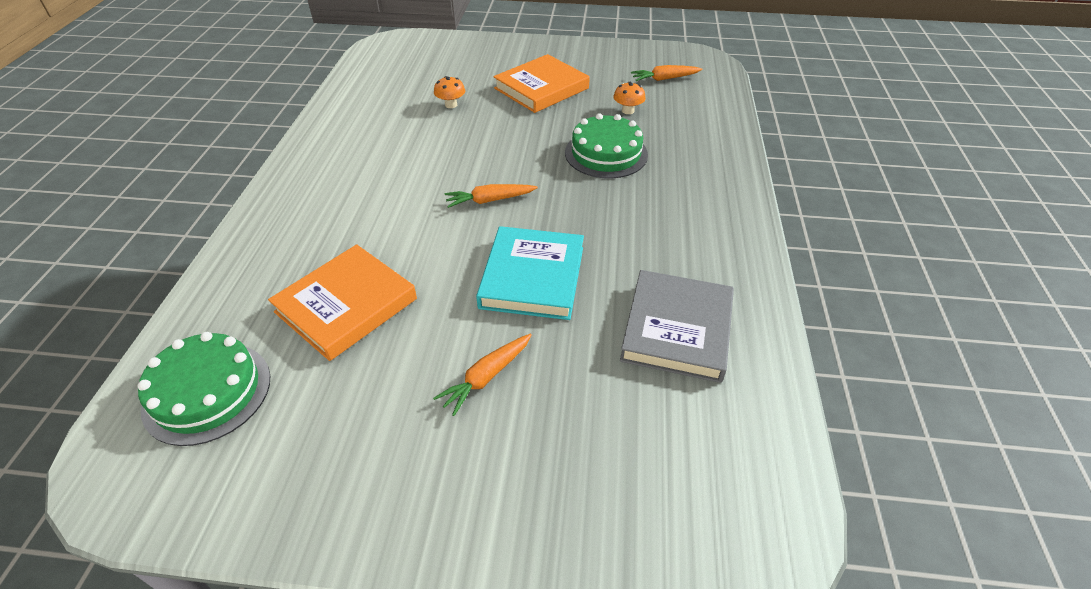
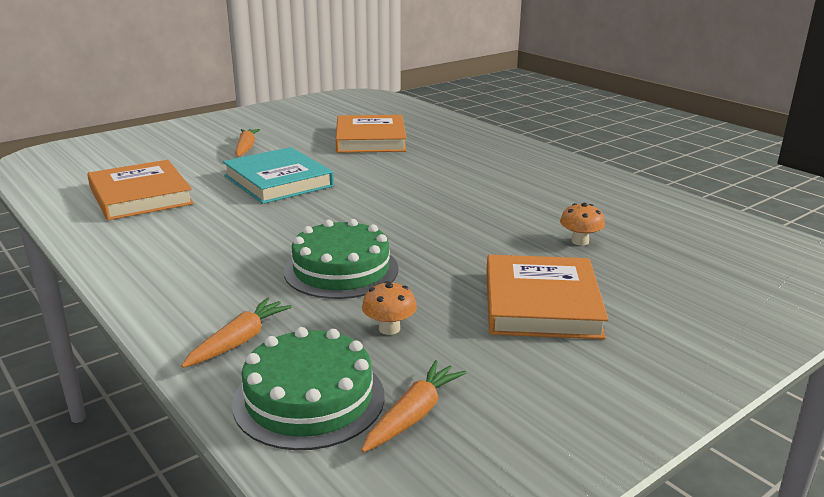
camera: 135 degrees right, 20 degrees down
(207, 392) = (373, 110): green cake -> green cake (309, 398)
(489, 200) = (383, 199): orange carrot -> orange carrot (239, 341)
(677, 329) = (140, 196): grey book -> orange book

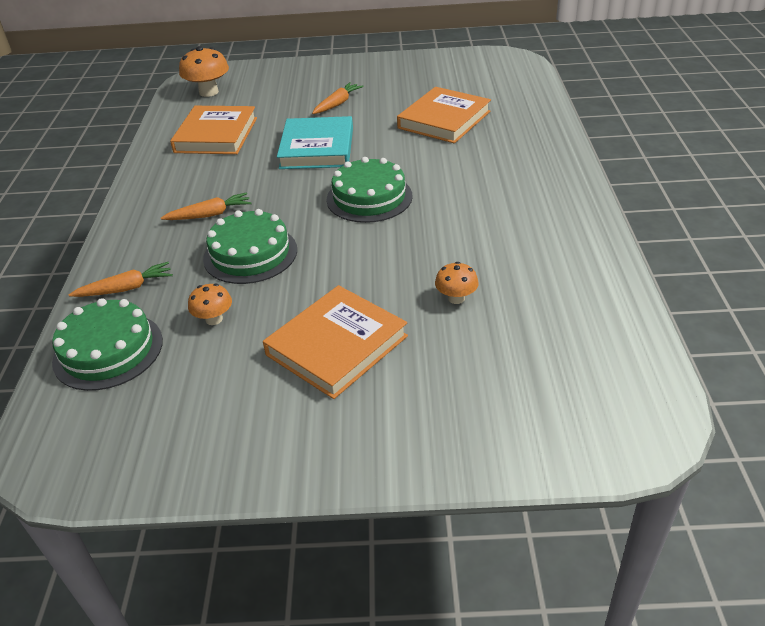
camera: 40 degrees right, 15 degrees up
(72, 167) = (208, 92): none -> orange mushroom
(391, 201) = (369, 197): none -> green cake
(413, 415) = (142, 392): orange carrot -> orange carrot (210, 215)

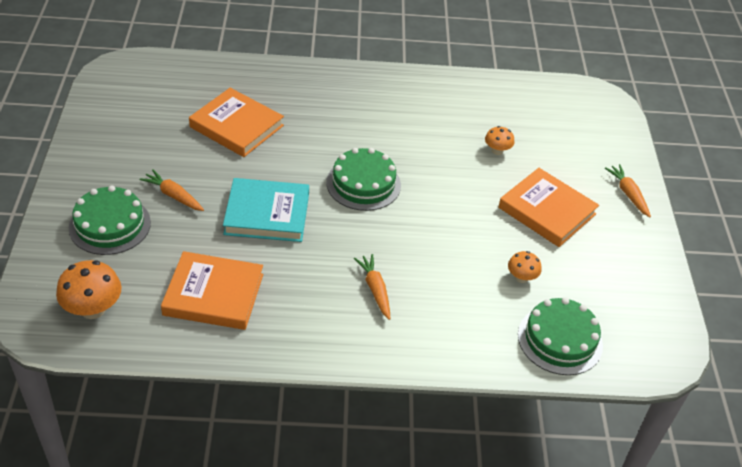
camera: 95 degrees left, 5 degrees up
(126, 288) = (483, 339): orange carrot -> orange carrot (628, 194)
(250, 254) = (439, 259): green cake -> green cake (110, 225)

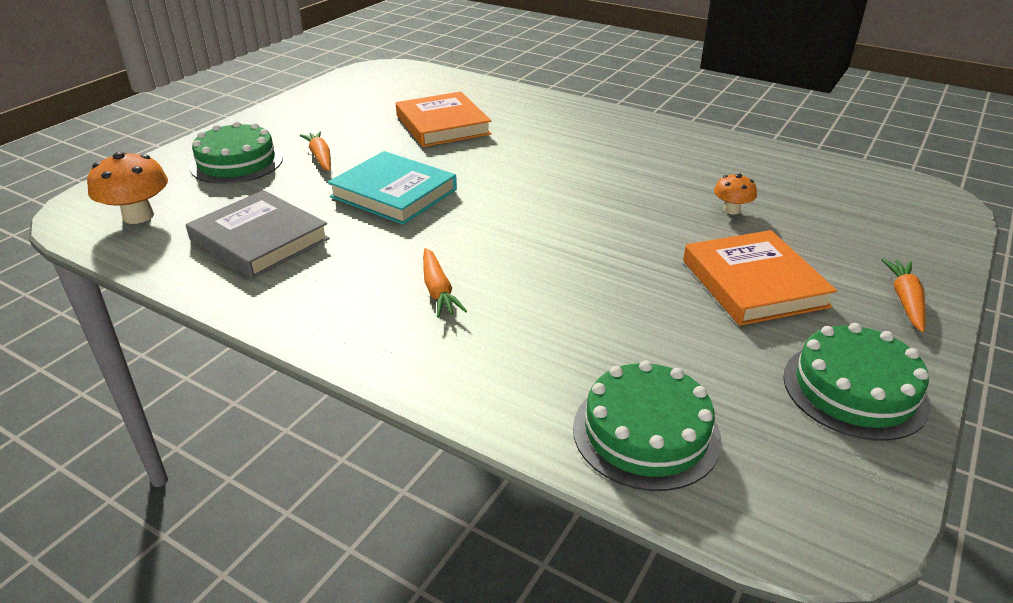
camera: 35 degrees right, 10 degrees down
(213, 294) = (260, 240): orange book -> grey book
(363, 184) = (528, 197): green cake -> green cake (854, 389)
(375, 289) = (438, 290): orange carrot -> orange carrot turned 150 degrees clockwise
(521, 277) = (650, 341): orange mushroom -> none

